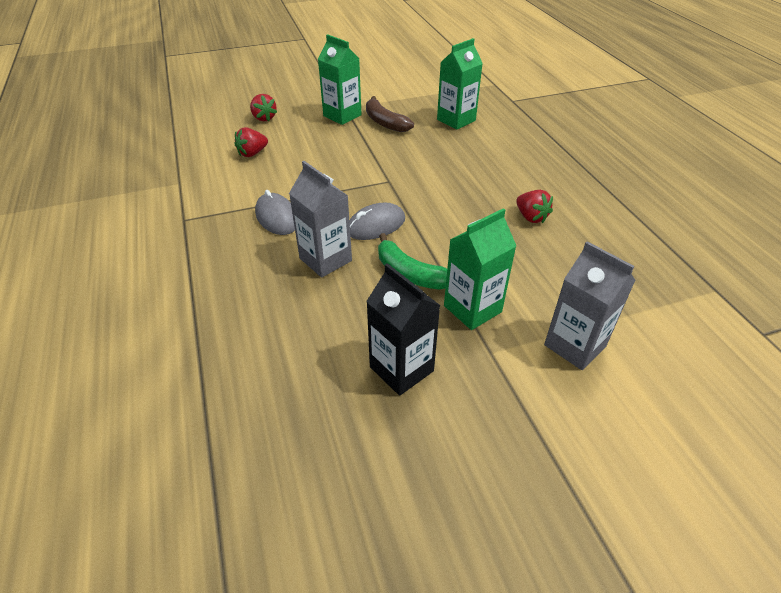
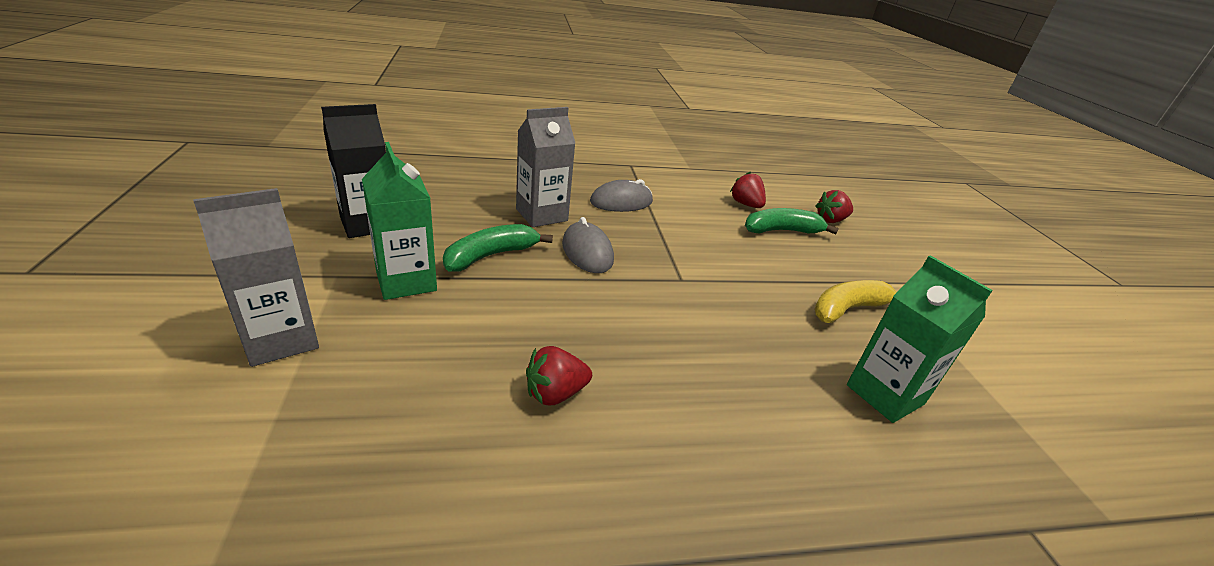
camera: 95 degrees right, 10 degrees down
(293, 139) = (781, 231): none -> green banana
(342, 115) = (857, 275): green carton -> none
(385, 122) = (848, 309): brown banana -> yellow banana

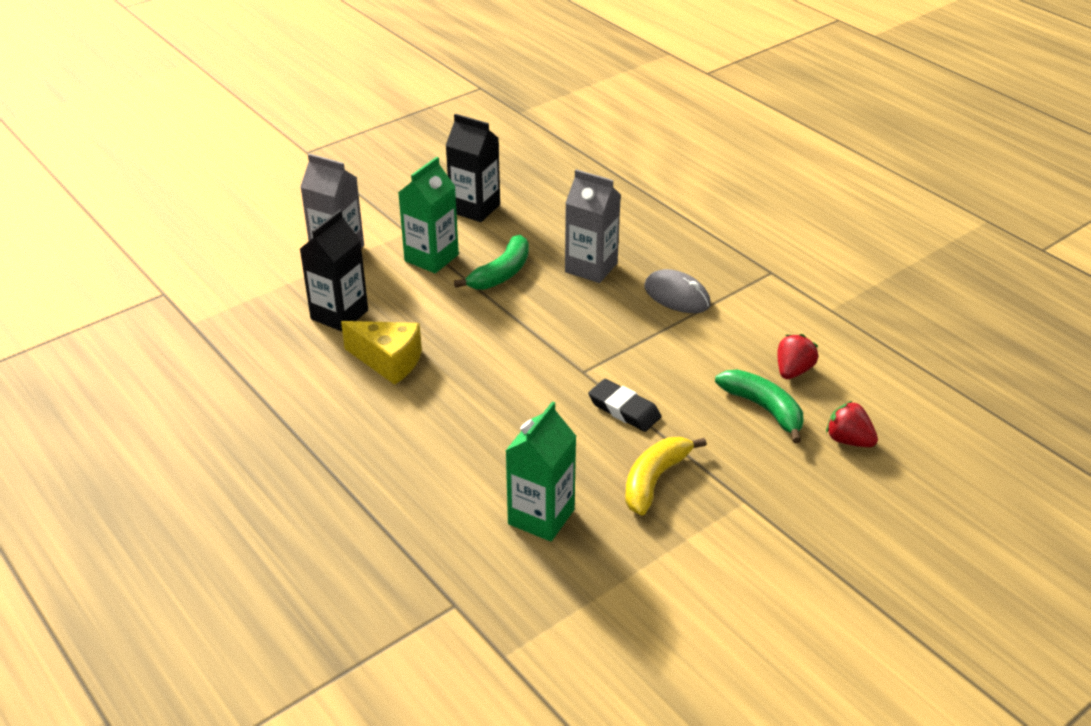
camera: 65 degrees right, 5 degrees up
(415, 396) = (339, 315): none -> black carton
(491, 256) = (501, 273): green banana -> green banana turned 105 degrees clockwise
(555, 393) = (389, 361): red strawberry -> yellow cheese
(587, 252) = (563, 311): grey mouse -> none
(748, 283) = (624, 409): none -> black eraser
(848, 309) = (655, 480): yellow banana -> yellow banana turned 90 degrees counterclockwise

